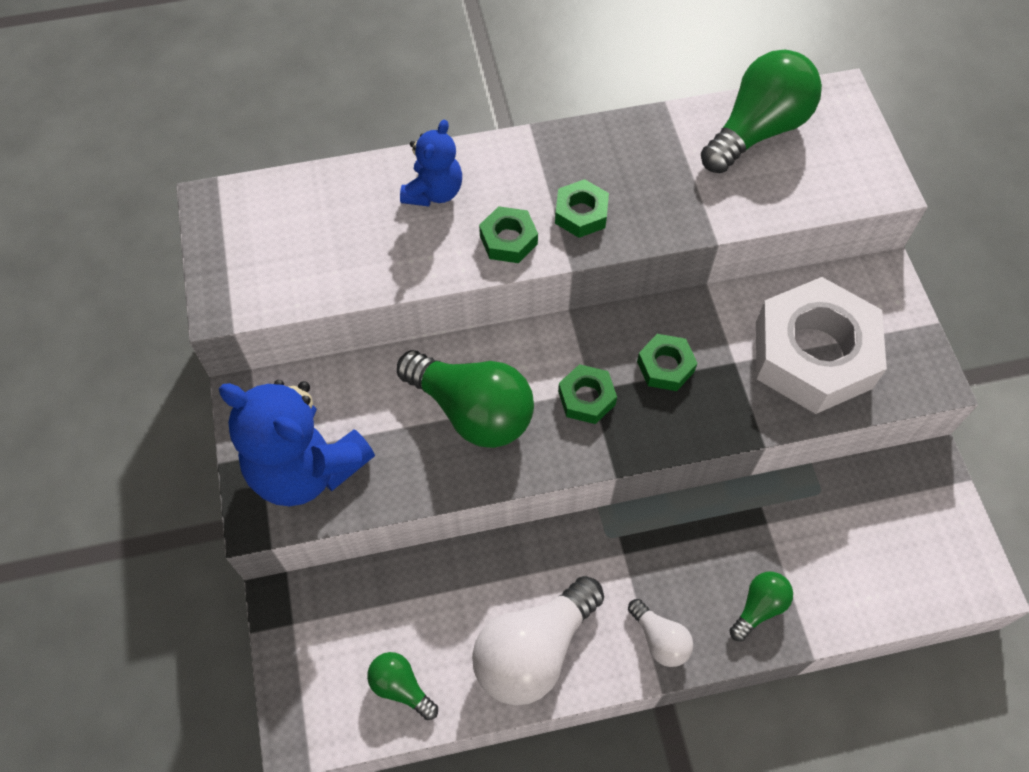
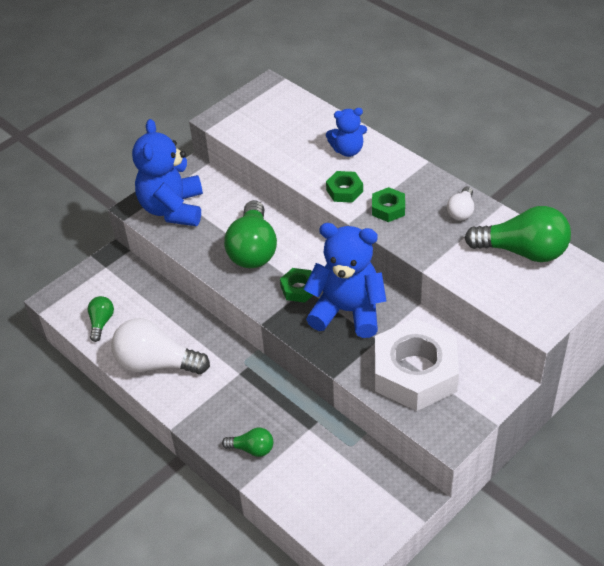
camera: 60 degrees right, 15 degrees down
(659, 639) = (200, 413): white light bulb -> white light bulb (461, 211)
(665, 366) = (347, 311): green nut -> blue teddy bear

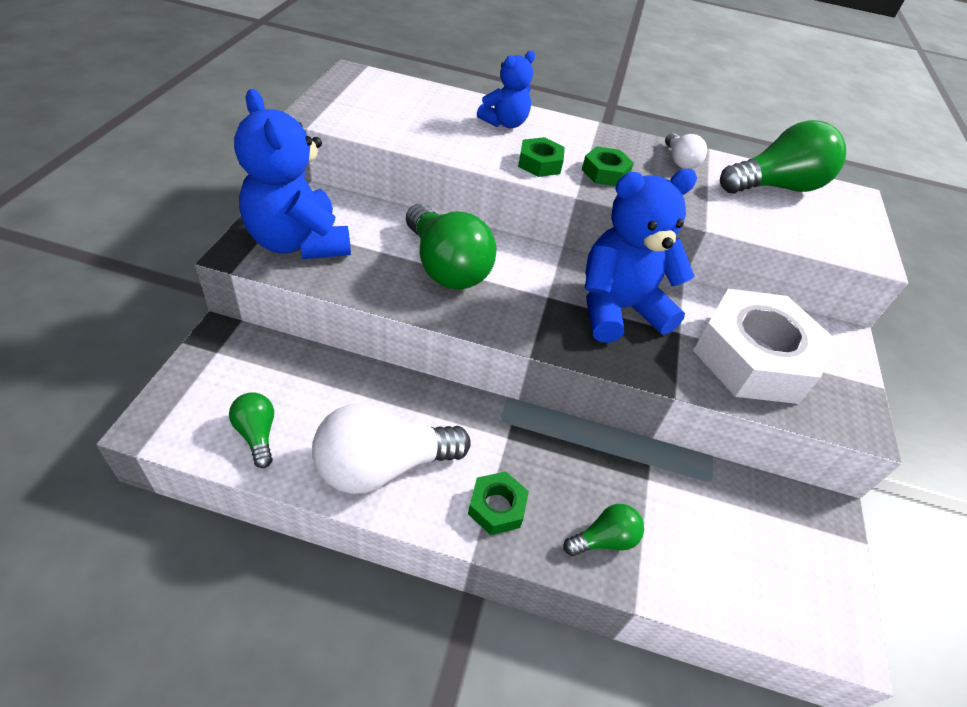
camera: 40 degrees left, 0 degrees up
(299, 289) = (540, 299): green nut -> green nut (497, 507)

